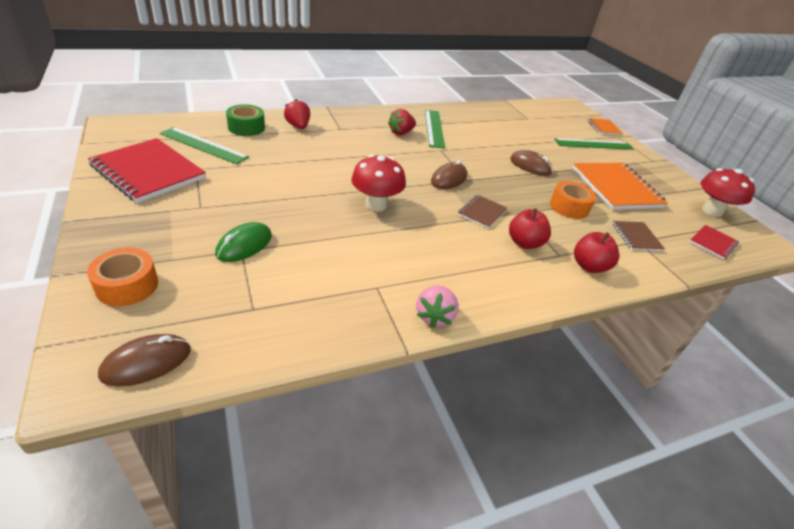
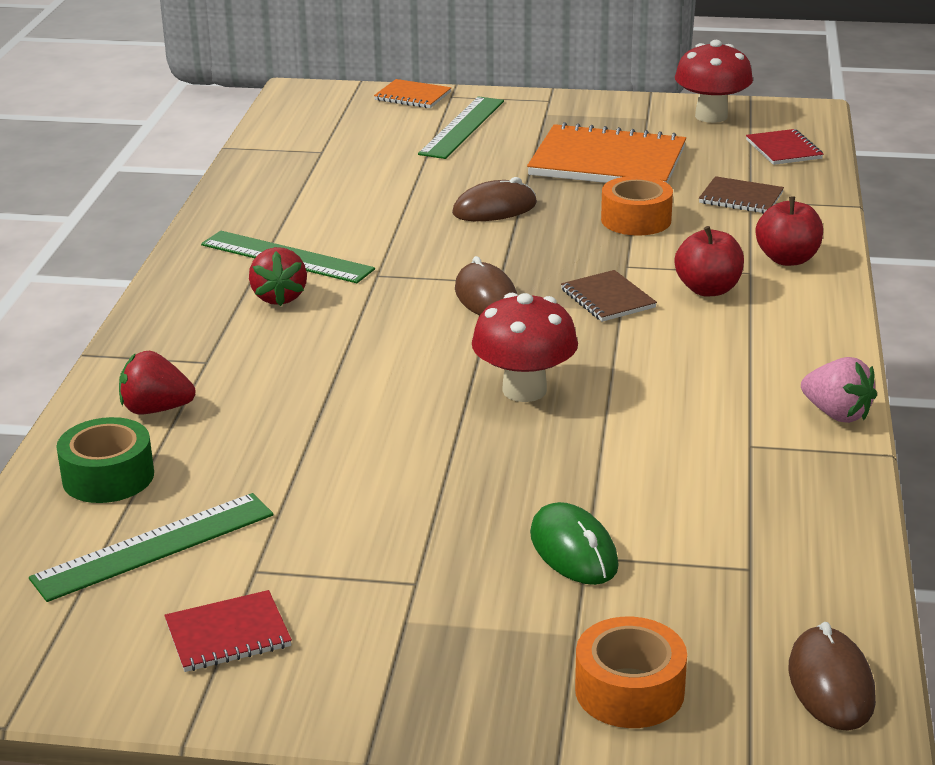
camera: 55 degrees left, 10 degrees down
(148, 172) = (228, 634): red notebook -> red notebook, size x0.49

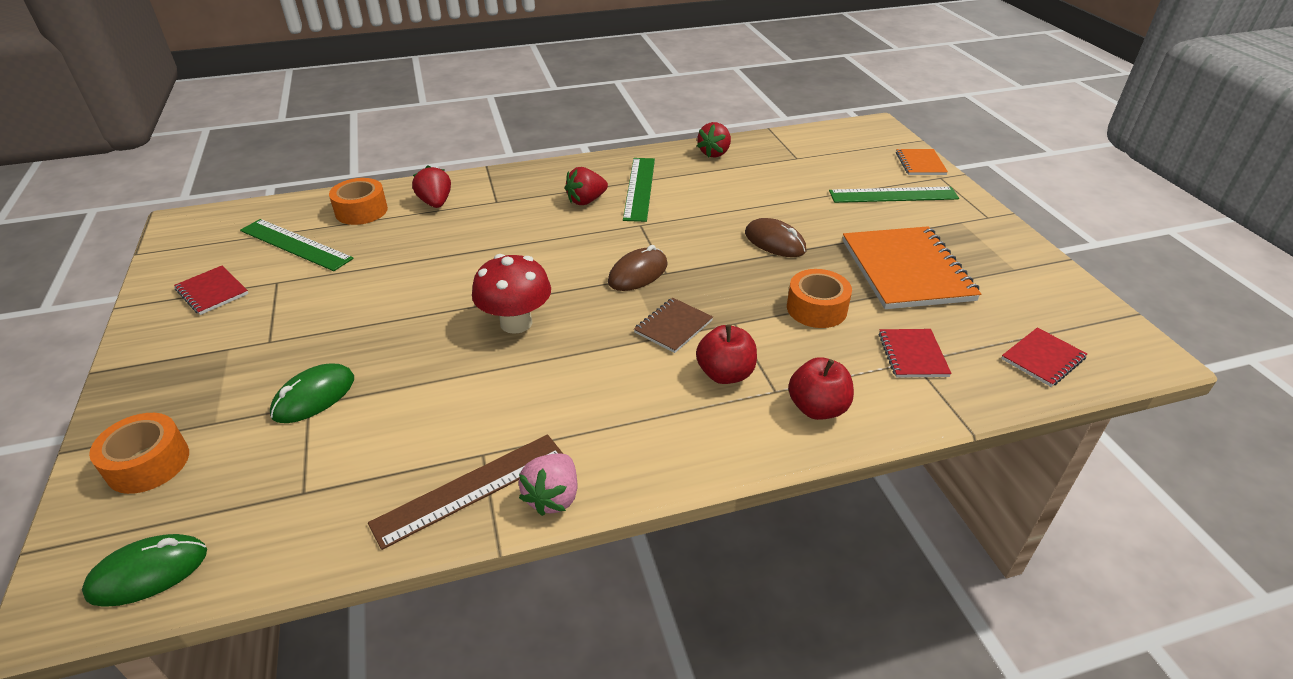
camera: 65 degrees right, 10 degrees up
(108, 477) = (361, 211): green tape -> orange tape
(251, 193) = (714, 153): none -> red strawberry
(711, 116) = (1061, 301): red mushroom -> none
(741, 198) = (912, 355): brown notebook -> red notebook
(800, 459) = (470, 488): none -> brown ruler
(831, 684) = (148, 573): brown mouse -> green mouse

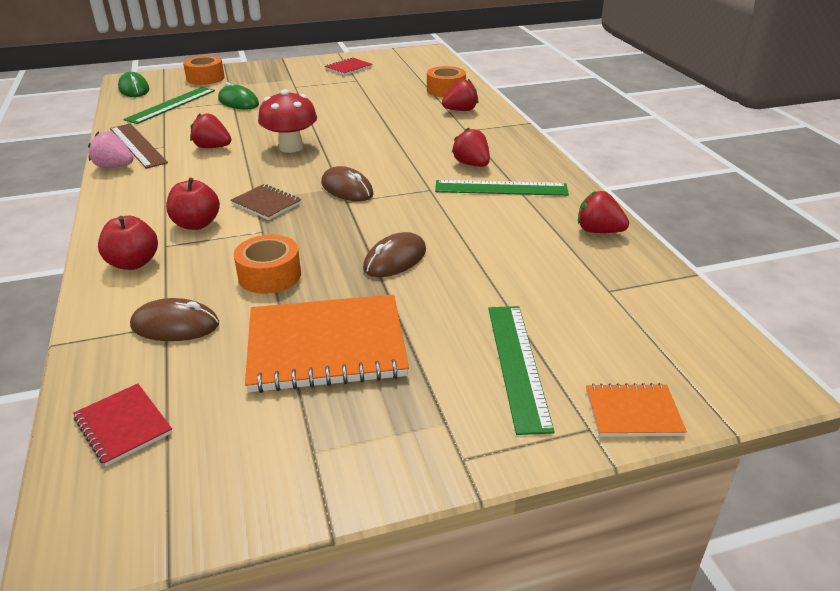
camera: 90 degrees right, 5 degrees down
(295, 245) = (400, 79): green ruler -> green ruler (171, 105)
(499, 397) = (212, 147): none -> red strawberry
(912, 355) = (175, 325): red notebook -> brown mouse

